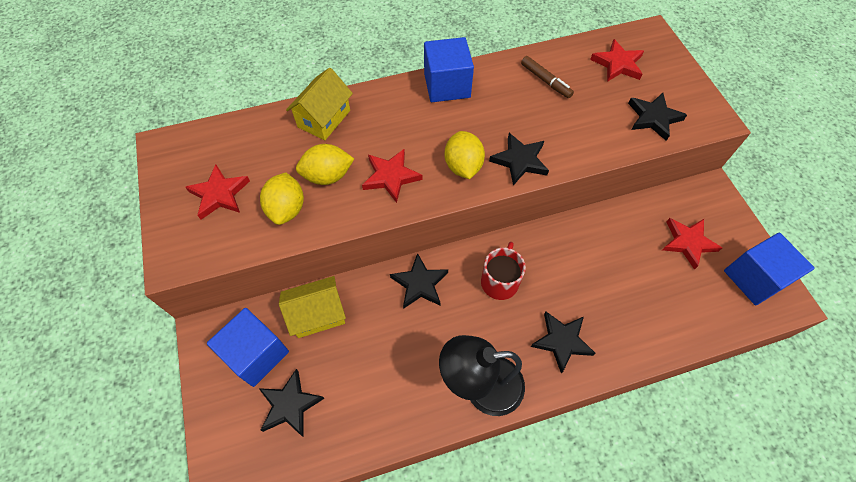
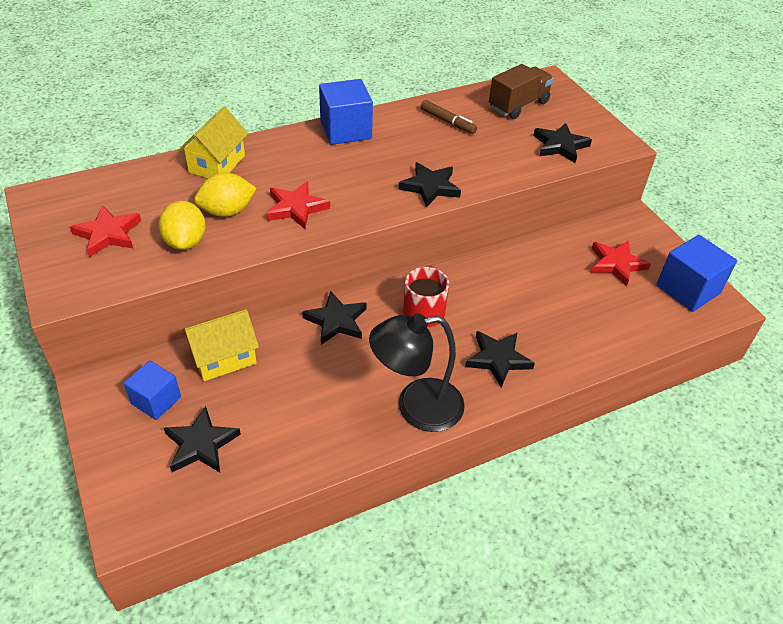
camera: 10 degrees left, 15 degrees down
(256, 354) = (156, 400): blue cube -> blue cube, size x0.65
(463, 166) = (372, 195): yellow lemon -> none
(617, 64) = (518, 105): red star -> brown truck

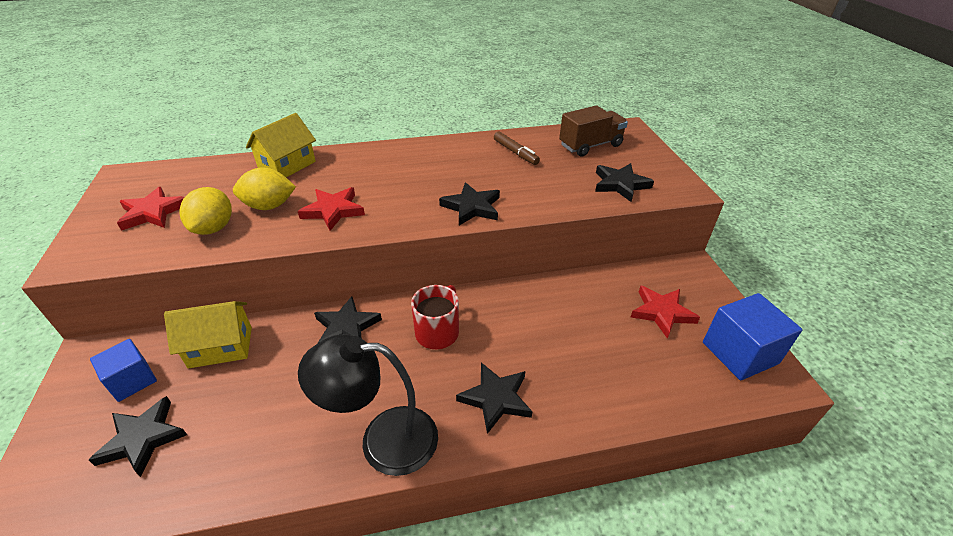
camera: 15 degrees right, 5 degrees down
(346, 130) = (417, 150): blue cube -> none

